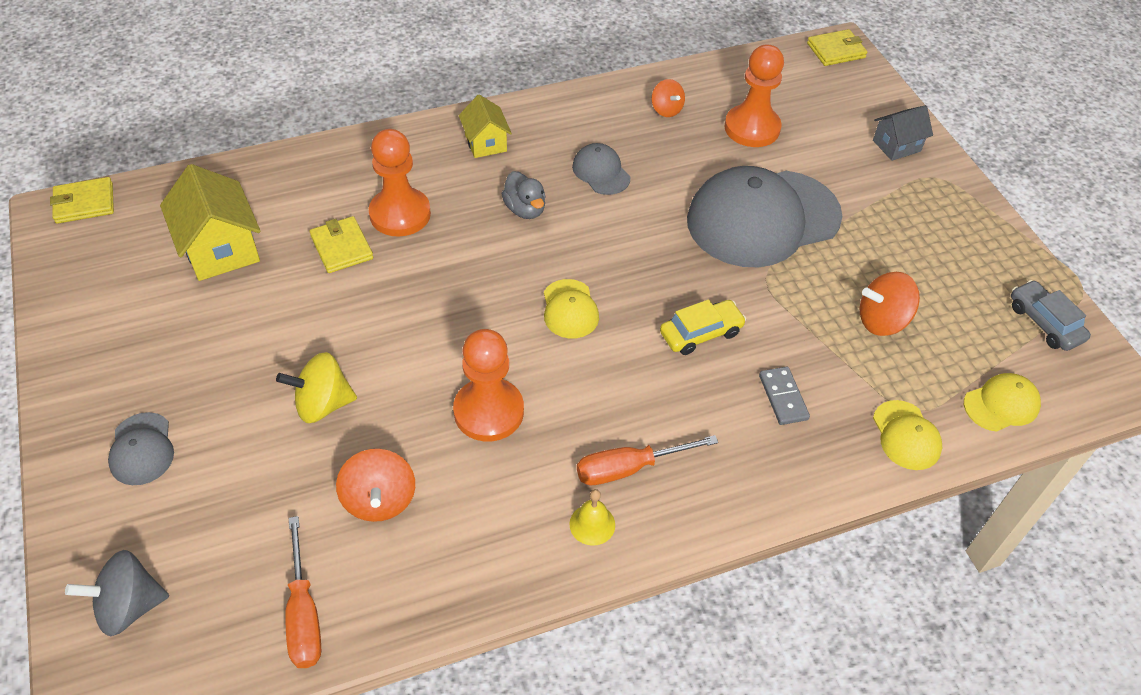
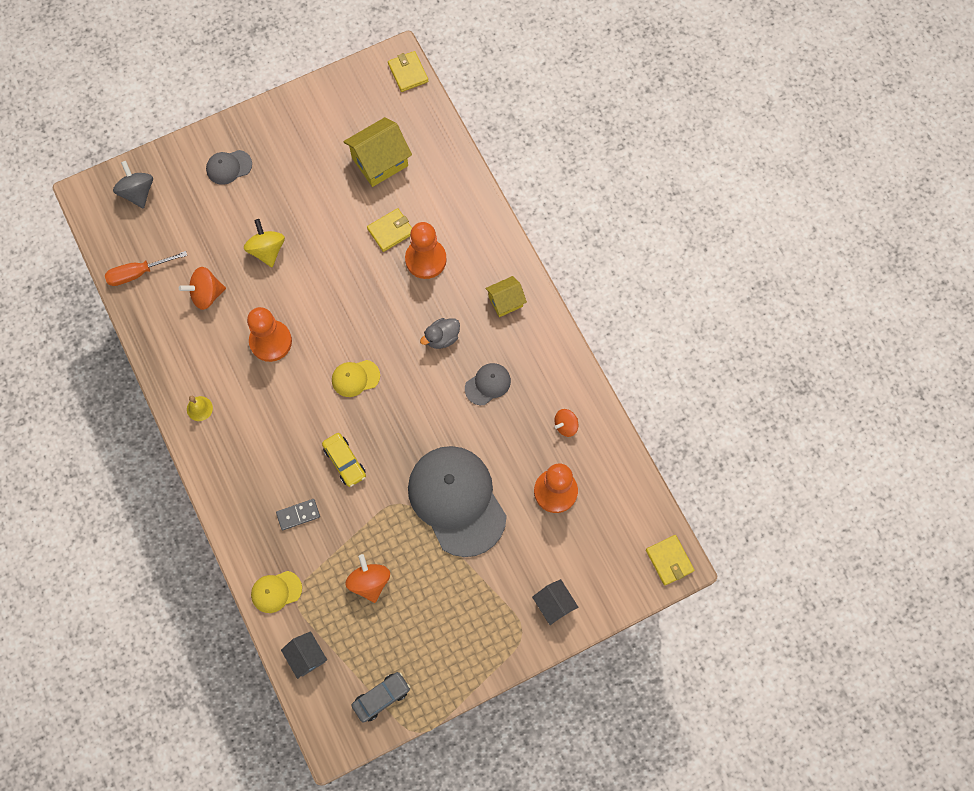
camera: 85 degrees right, 20 degrees up
(629, 468) = (238, 425): orange screwdriver -> none
(1001, 404) = (306, 657): yellow cap -> grey house

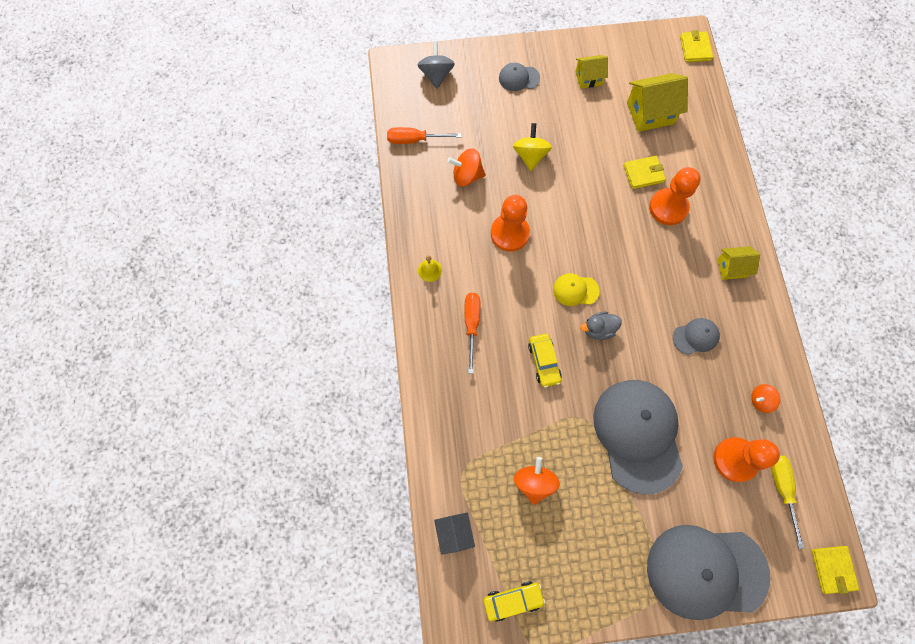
camera: 20 degrees right, 0 degrees up
(260, 450) = (471, 325): none -> orange screwdriver
(276, 591) = (445, 459): yellow cap -> none
(298, 515) = (487, 395): grey domino -> none
(304, 143) = (588, 78): none -> yellow house
(381, 697) = (513, 600): grey car -> yellow car
(442, 338) = (664, 281): grey duck -> grey duck (598, 329)
(554, 604) = (706, 571): grey house -> grey cap
(606, 504) = (782, 489): none -> yellow screwdriver

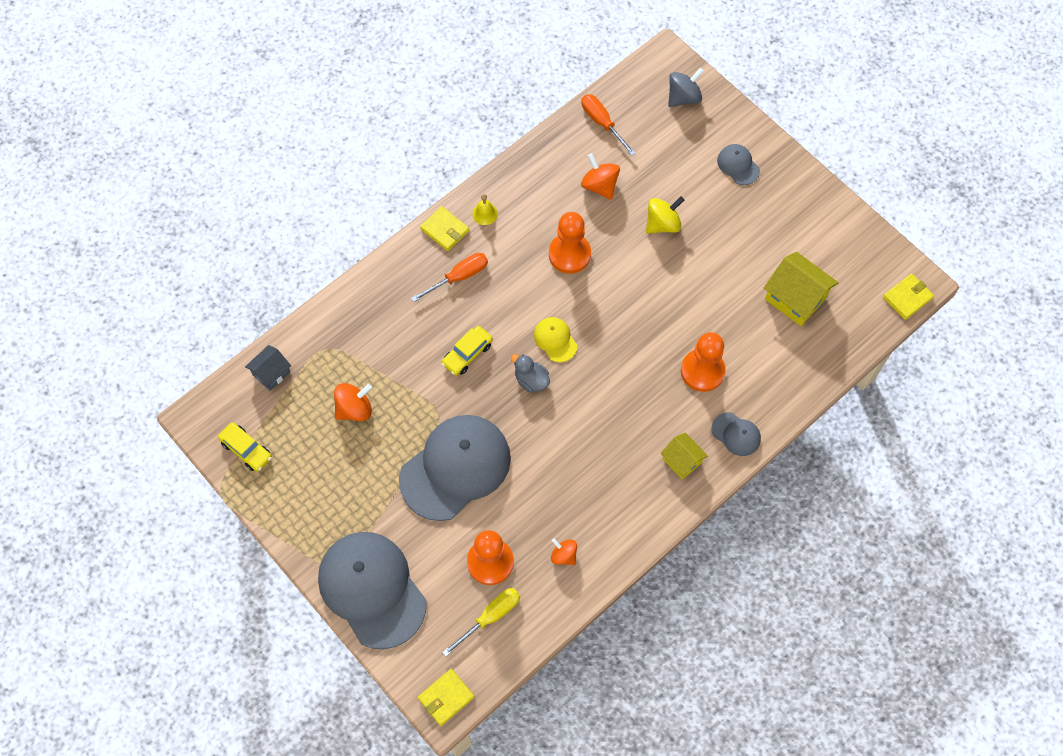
camera: 55 degrees right, 5 degrees down
(588, 78) = (789, 223): yellow house -> none
(643, 173) = (722, 329): yellow wallet -> yellow wallet (445, 230)
(695, 337) = (586, 466): grey cap -> grey cap (736, 434)

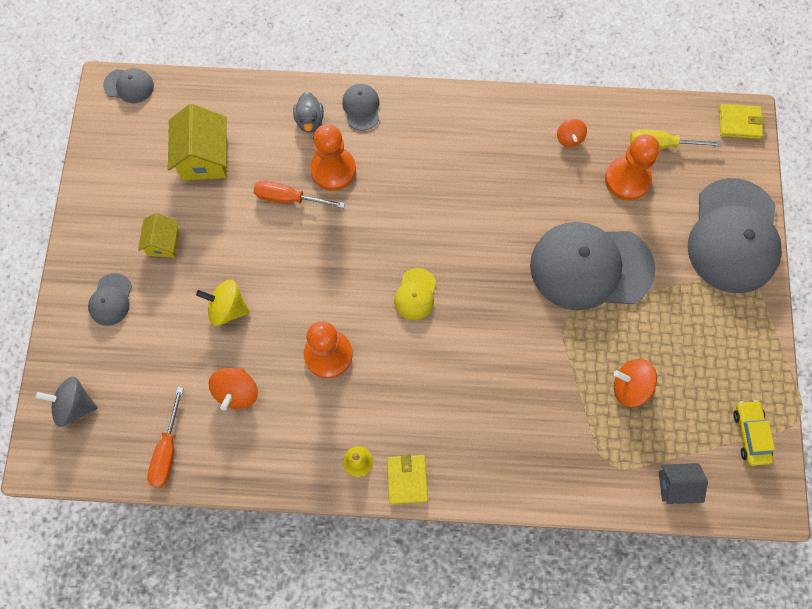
camera: 135 degrees left, 5 degrees up
(459, 277) = (438, 422): orange screwdriver -> orange screwdriver (289, 198)
(467, 354) = (496, 348): yellow car -> none
(531, 380) = (467, 280): grey duck -> grey duck (310, 120)
(682, 461) = (419, 124): yellow house -> yellow house (163, 243)
(907, 298) = (129, 86): yellow wallet -> grey cap

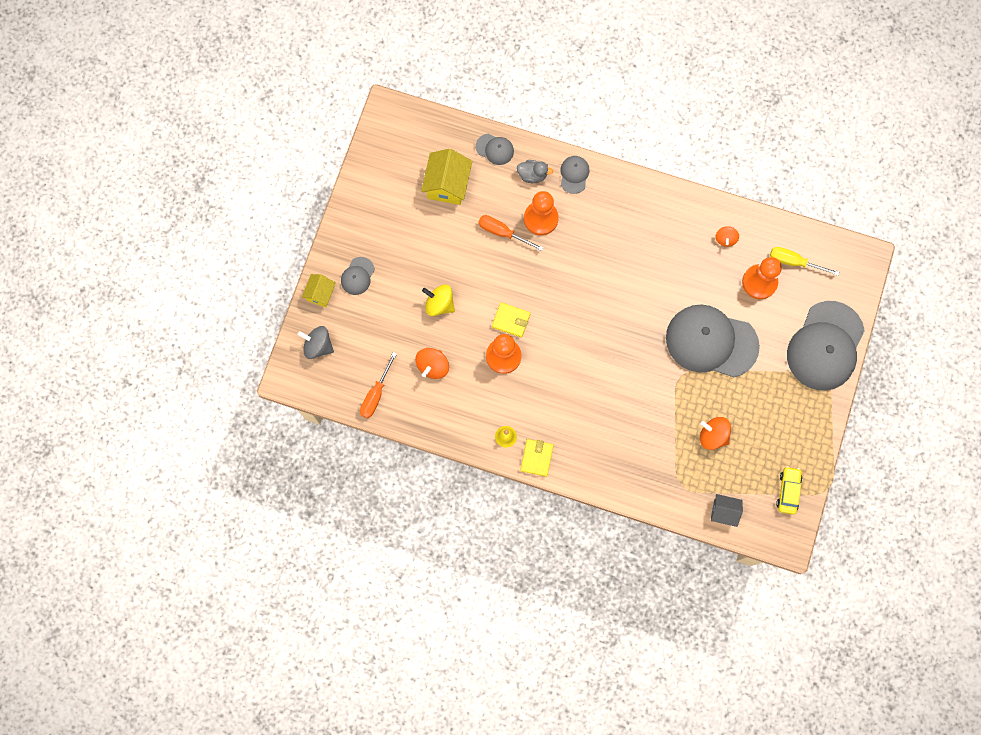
camera: 15 degrees right, 5 degrees up
(129, 86) = (403, 112): grey cap -> grey cap (495, 149)
(163, 243) = (404, 243): yellow house -> yellow house (320, 294)
(310, 120) = (532, 175): grey duck -> grey duck turned 90 degrees counterclockwise
(415, 294) = (577, 329): yellow cap -> none
(739, 123) = (860, 260): yellow wallet -> yellow wallet (511, 320)

